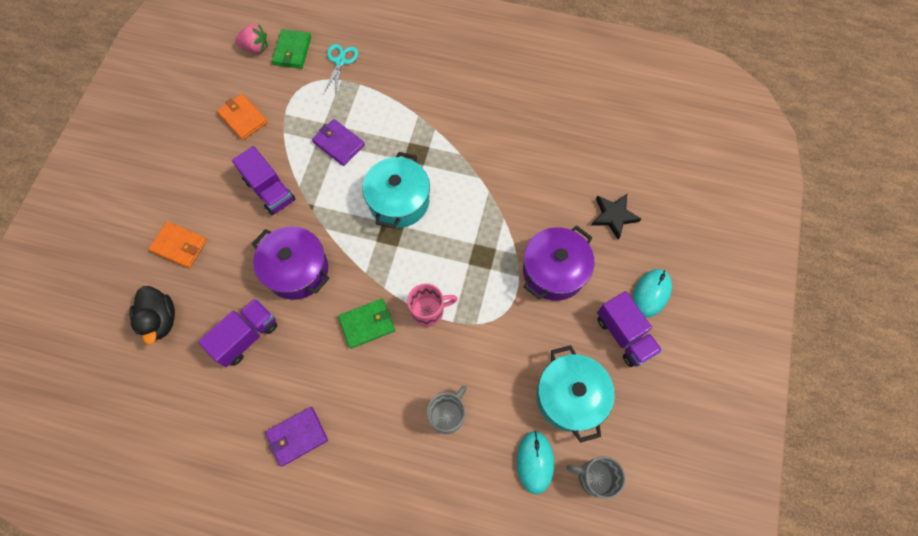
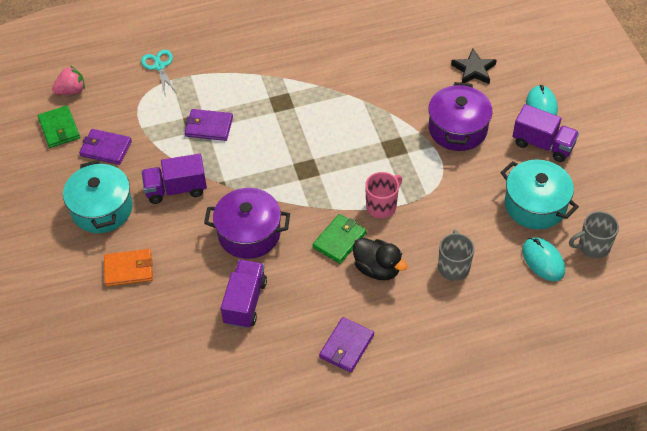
camera: 30 degrees left, 15 degrees down
(160, 319) = (158, 330): black duck -> black duck (377, 269)
(243, 118) = (106, 148): orange wallet -> purple wallet
(270, 190) = (176, 189): purple truck -> purple truck turned 150 degrees clockwise
(292, 51) = (108, 78): green wallet -> green wallet (59, 128)
(399, 201) = (295, 142): turquoise pot -> turquoise pot (102, 209)

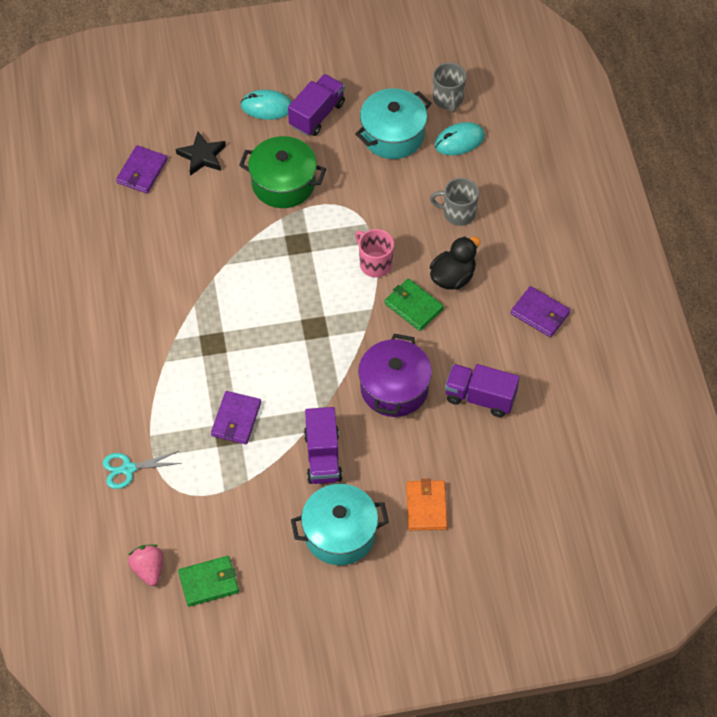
camera: 85 degrees left, 5 degrees up
(106, 148) = (250, 530): purple wallet -> purple wallet (142, 171)
(457, 129) = (283, 183): purple pot -> green pot

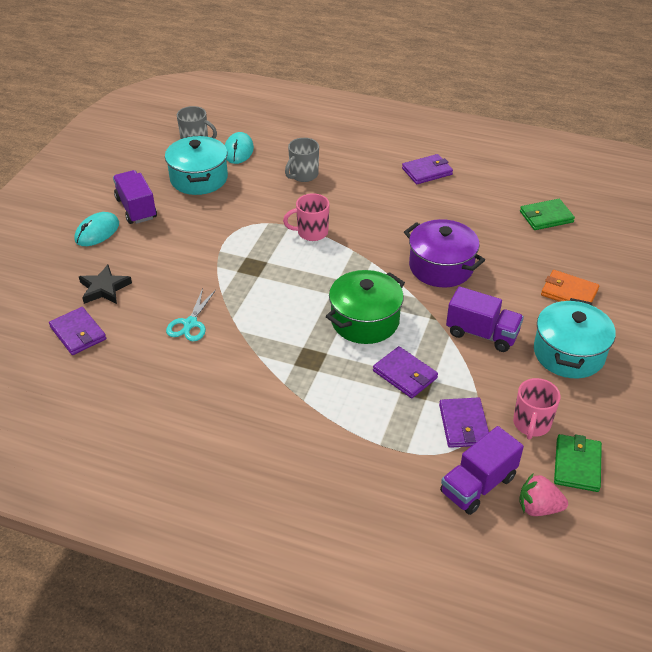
camera: 60 degrees left, 15 degrees down
(128, 469) = (409, 477): turquoise scissors -> turquoise scissors (190, 323)
(204, 485) = (463, 425): none -> purple wallet
(235, 534) = (531, 424): none -> pink mug
(283, 183) = (183, 252): green pot -> green pot (365, 321)
(413, 306) = (370, 228): green wallet -> green wallet (546, 217)
(453, 277) = (359, 199): black duck -> none
(480, 397) = (482, 226): purple truck -> purple truck (478, 485)

